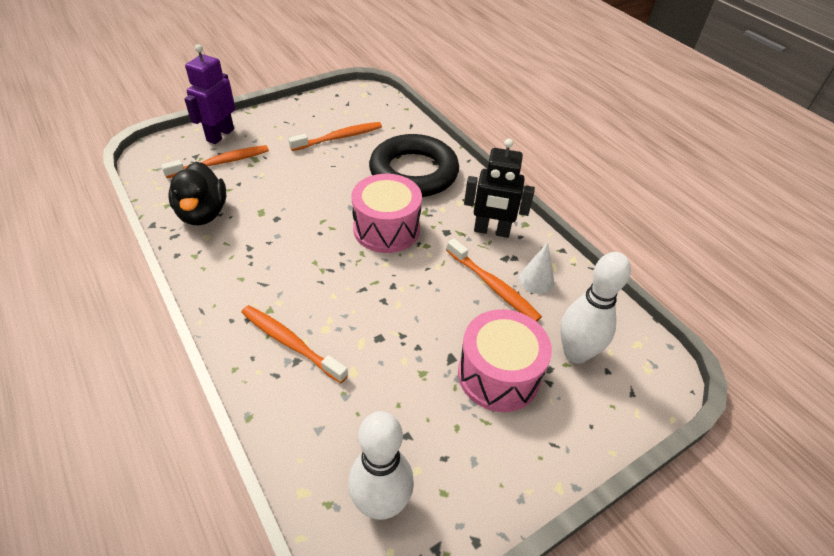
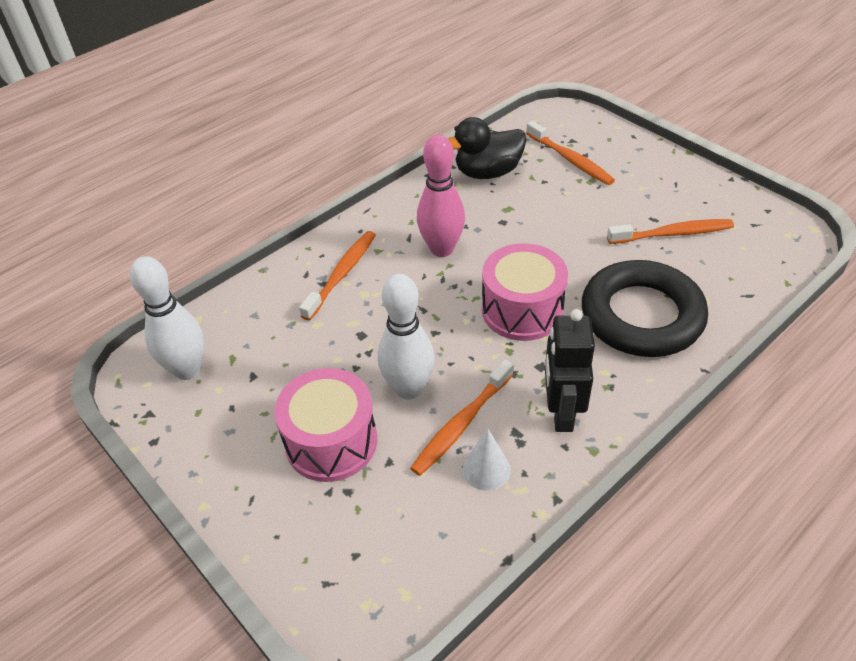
camera: 85 degrees right, 0 degrees up
(220, 135) = (617, 145): purple robot -> none
(291, 263) = (442, 249): none -> pink bowling pin
(339, 137) = (672, 234): orange toothbrush -> orange toothbrush turned 60 degrees counterclockwise
(575, 353) = (375, 518): white bowling pin -> white bowling pin (409, 389)

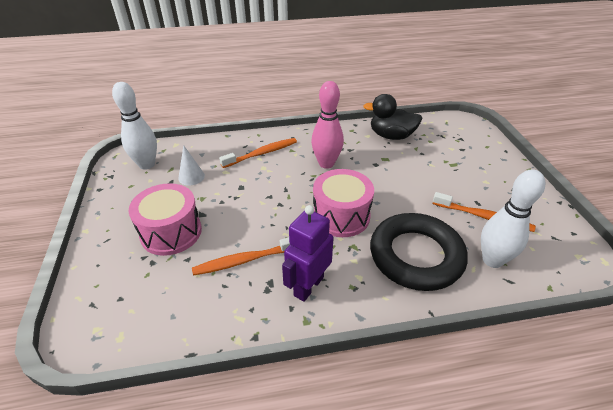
camera: 30 degrees right, 5 degrees down
(409, 389) = (236, 226): white bowling pin -> white bowling pin (492, 260)
(486, 469) = (232, 294): white cone -> white cone (191, 177)
(561, 412) = (308, 286): black robot -> purple robot
(570, 160) = (450, 148): orange toothbrush -> none

